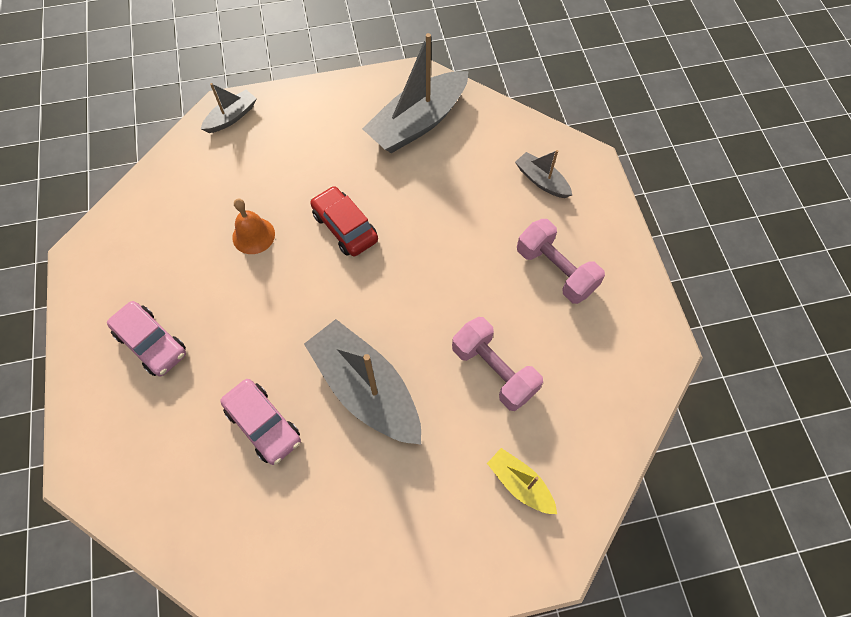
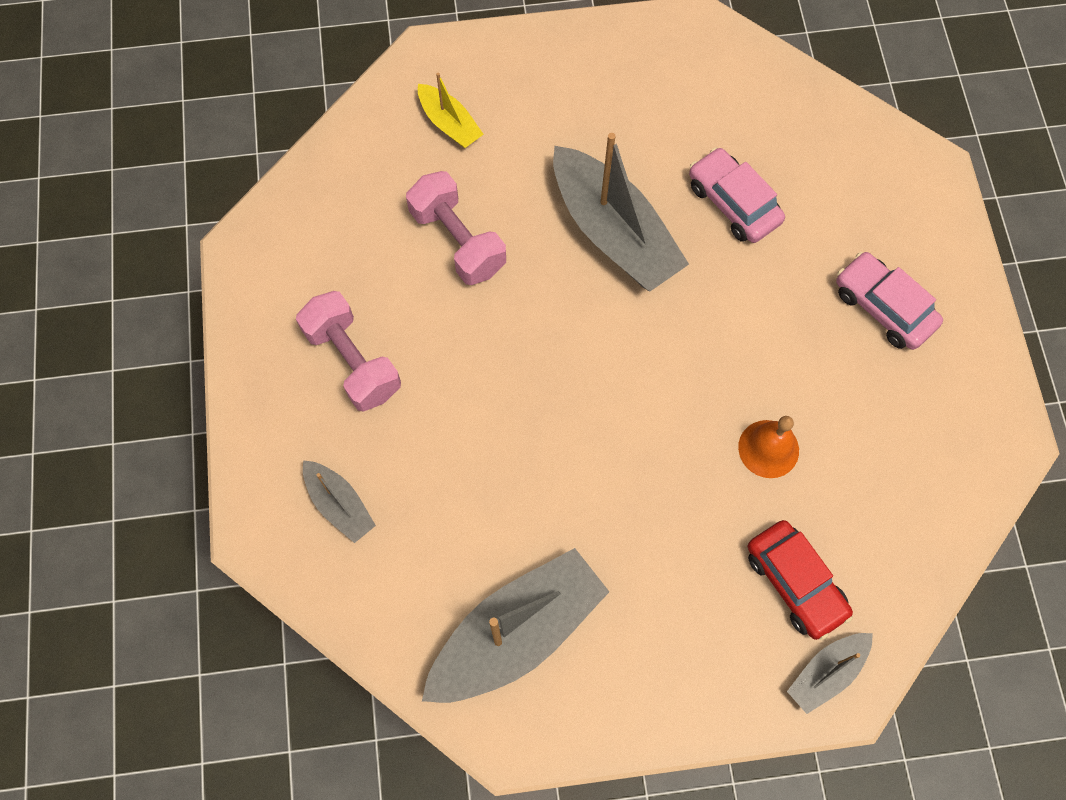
camera: 175 degrees left, 5 degrees up
(345, 227) = (638, 451): red car -> red car (795, 582)

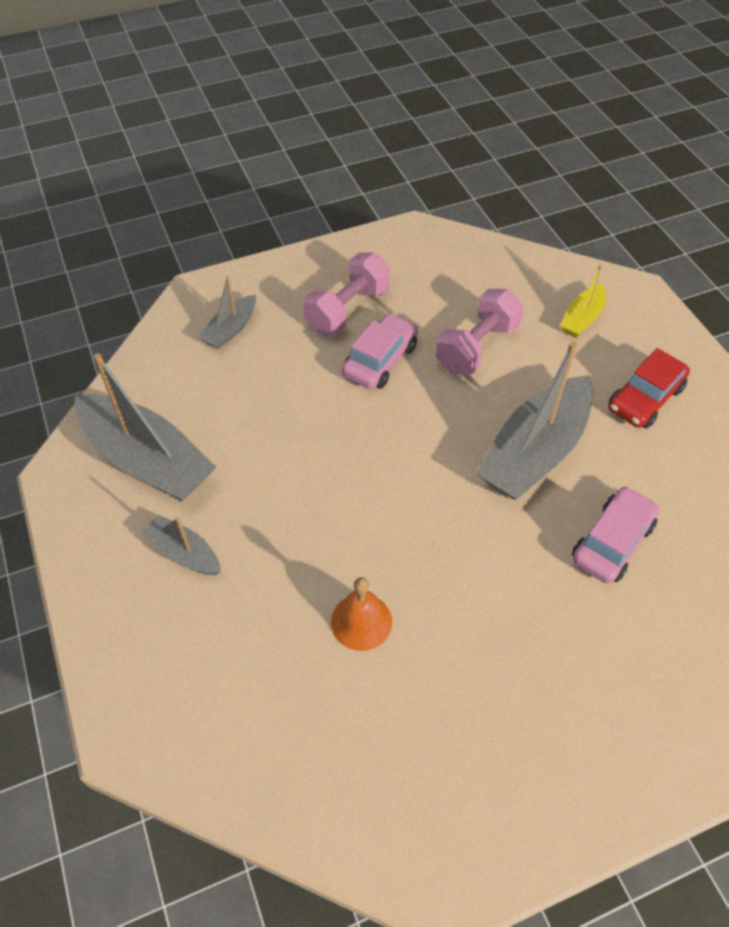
camera: 75 degrees right, 15 degrees down
(795, 582) = (230, 670): red car -> red car (645, 399)
(826, 673) = (144, 716): grey boat -> grey boat (184, 553)
(883, 307) = (557, 708): pink car -> pink car (380, 360)

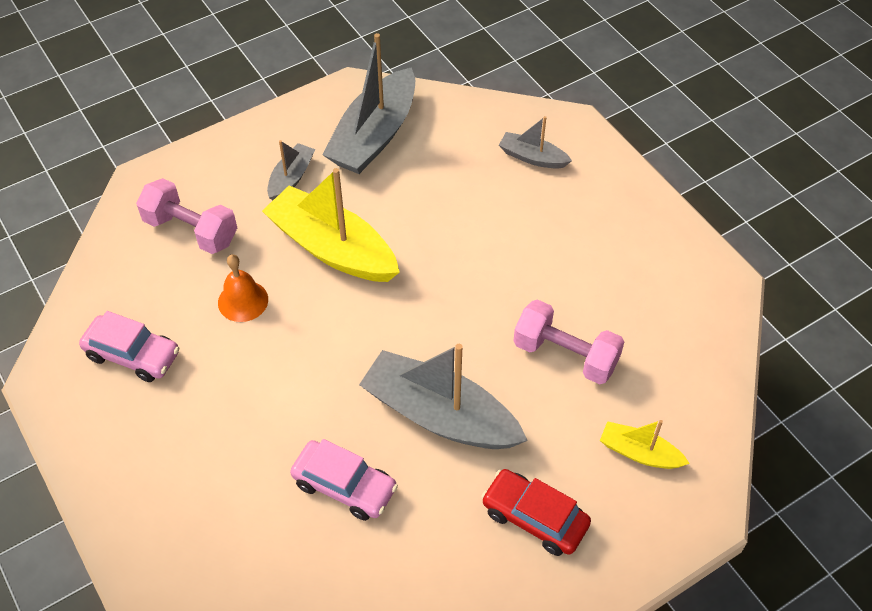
camera: 80 degrees right, 0 degrees up
(304, 521) = (332, 248): none -> yellow boat
(347, 310) = (585, 240): pink dumbbell -> pink dumbbell (191, 230)
(380, 360) = (525, 275): pink car -> pink car (133, 355)

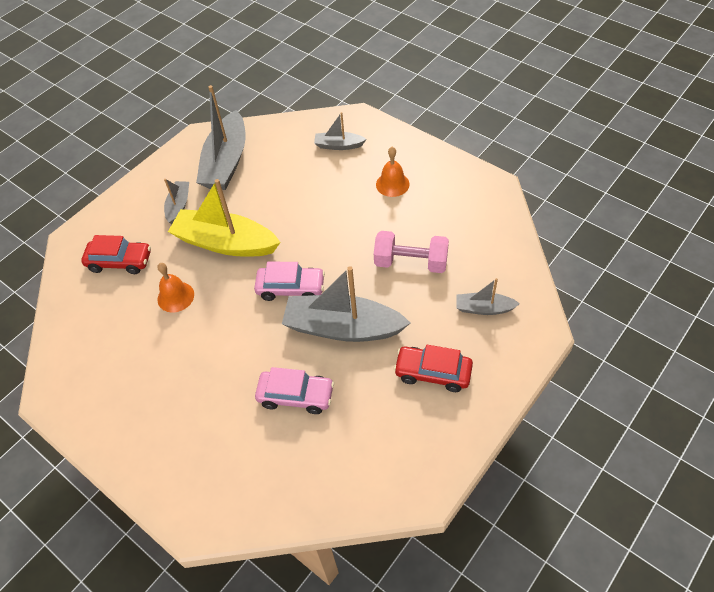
camera: 15 degrees left, 0 degrees up
(133, 355) = (109, 358): pink car -> pink car (291, 288)
(191, 230) = (120, 261): pink dumbbell -> red car
(584, 235) = (392, 184): none -> orange bell
(639, 453) = (484, 308): yellow boat -> grey boat

